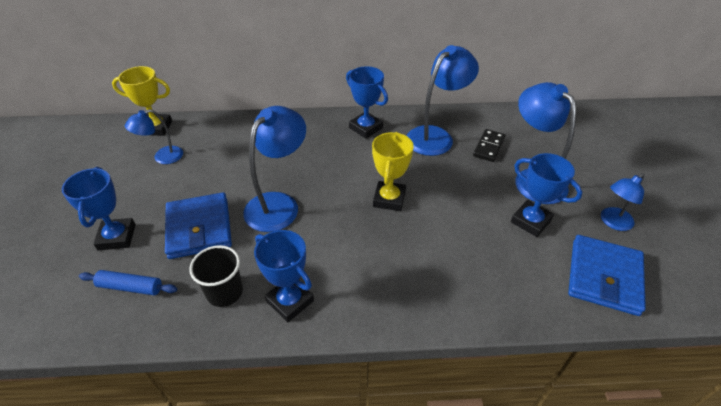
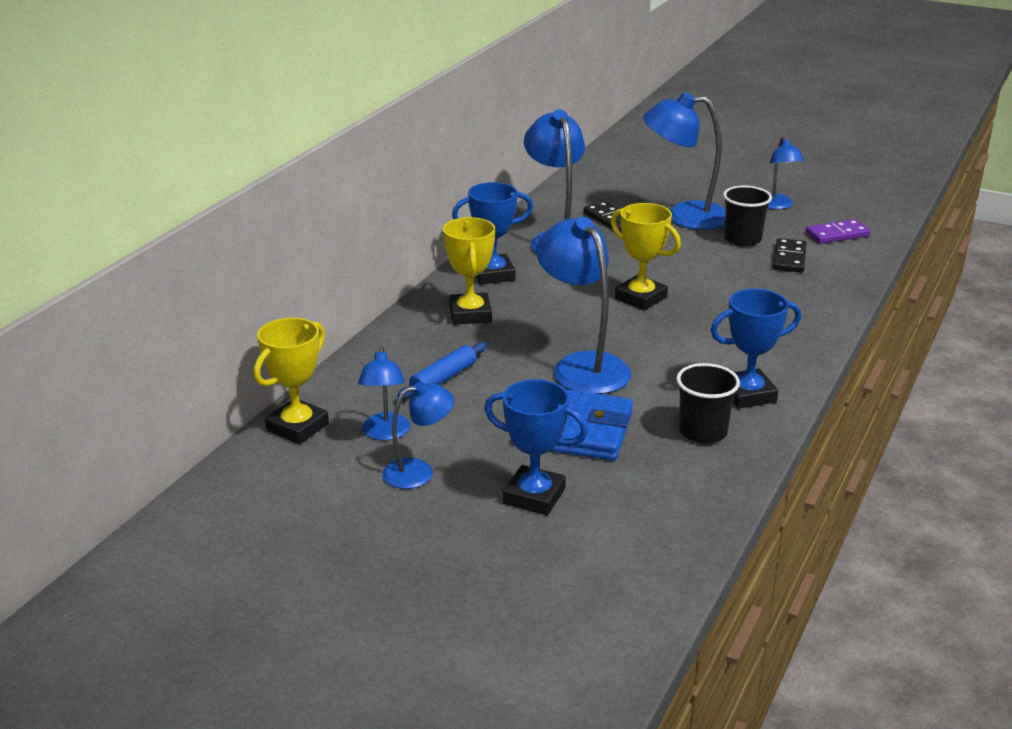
camera: 60 degrees left, 15 degrees down
(128, 183) = (419, 472): none -> blue lamp
(130, 287) = (641, 497): blue rolling pin -> blue rolling pin (443, 378)
(310, 137) = (470, 314): none -> yellow trophy
(527, 259) = (789, 258): none -> black domino
(530, 221) = (742, 239): blue trophy -> black cup
(604, 277) = (837, 234): blue wallet -> purple domino

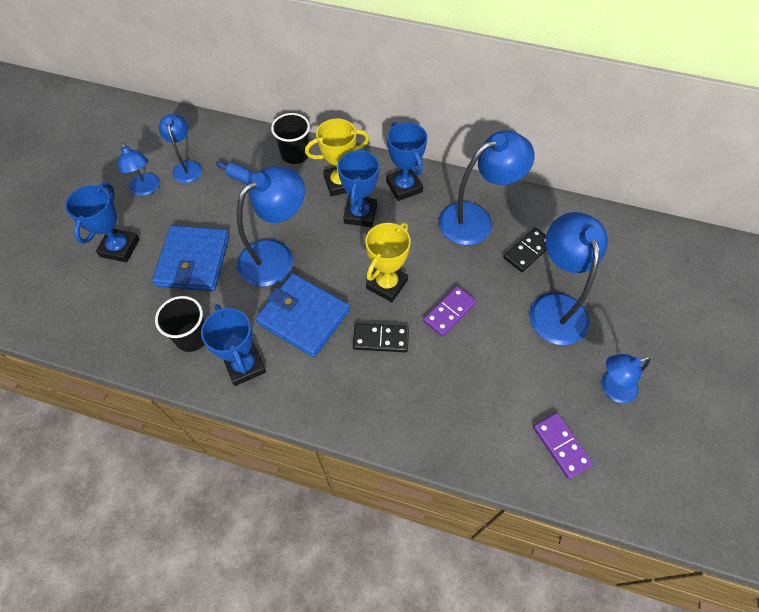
camera: 80 degrees right, 30 degrees up
(297, 427) = (193, 127): yellow trophy -> none
(385, 433) = (187, 167): blue lamp -> blue lamp turned 90 degrees clockwise
(528, 305) = (360, 214): none -> blue trophy
(680, 352) = (303, 317): none -> blue wallet
(684, 267) = (449, 312): none -> purple domino
(742, 239) = (521, 357): black cup -> black cup (295, 154)
(789, 258) = (492, 398): black domino -> black domino (380, 339)

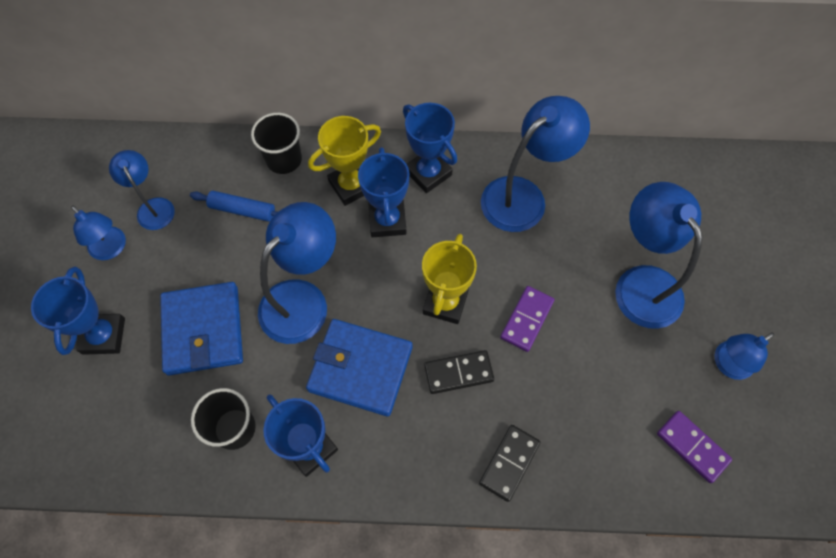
camera: 15 degrees left, 5 degrees up
(528, 251) = (593, 222): black domino -> black domino (509, 463)

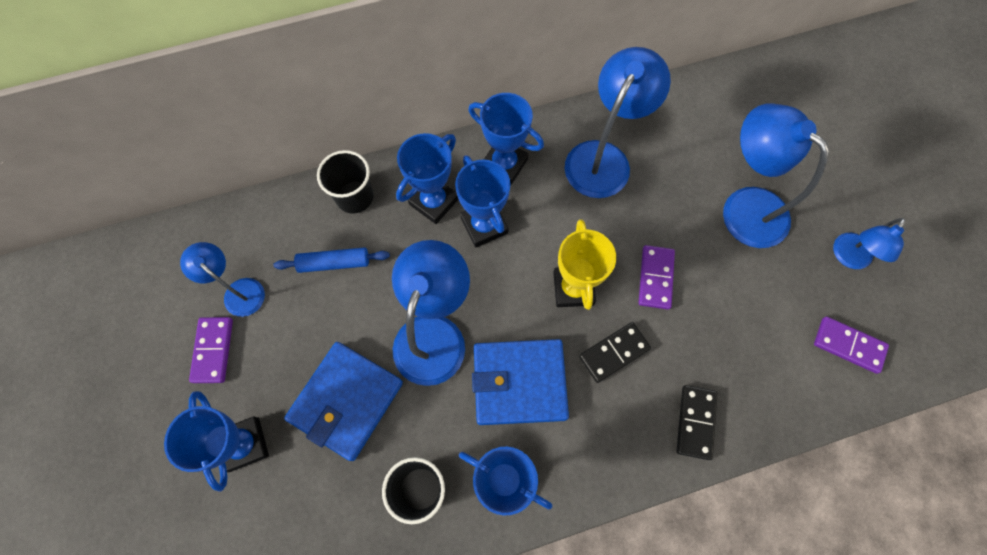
camera: 20 degrees left, 5 degrees up
(111, 249) = (213, 350): blue lamp -> purple domino
(203, 330) = (346, 401): blue wallet -> blue wallet turned 60 degrees clockwise
(351, 185) = (434, 202): yellow trophy -> blue trophy

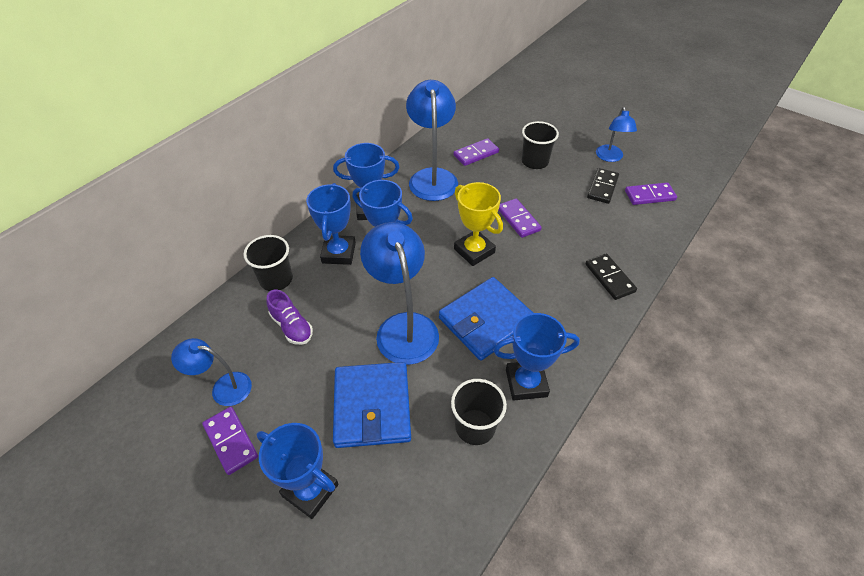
camera: 35 degrees left, 20 degrees down
(334, 263) = (292, 326): blue rolling pin -> purple shoe
(614, 352) = (529, 270): black domino -> black domino (602, 187)
(681, 153) = (476, 154): none -> purple domino
(744, 207) = (534, 161): blue lamp -> black cup

